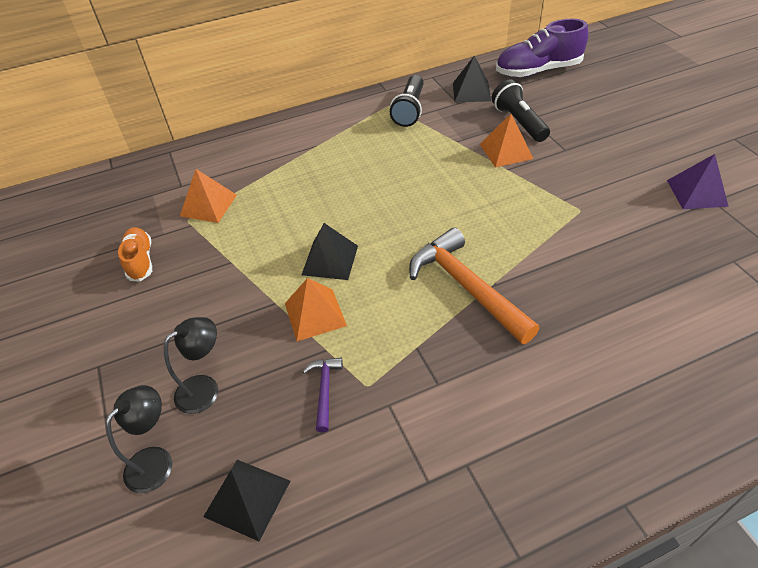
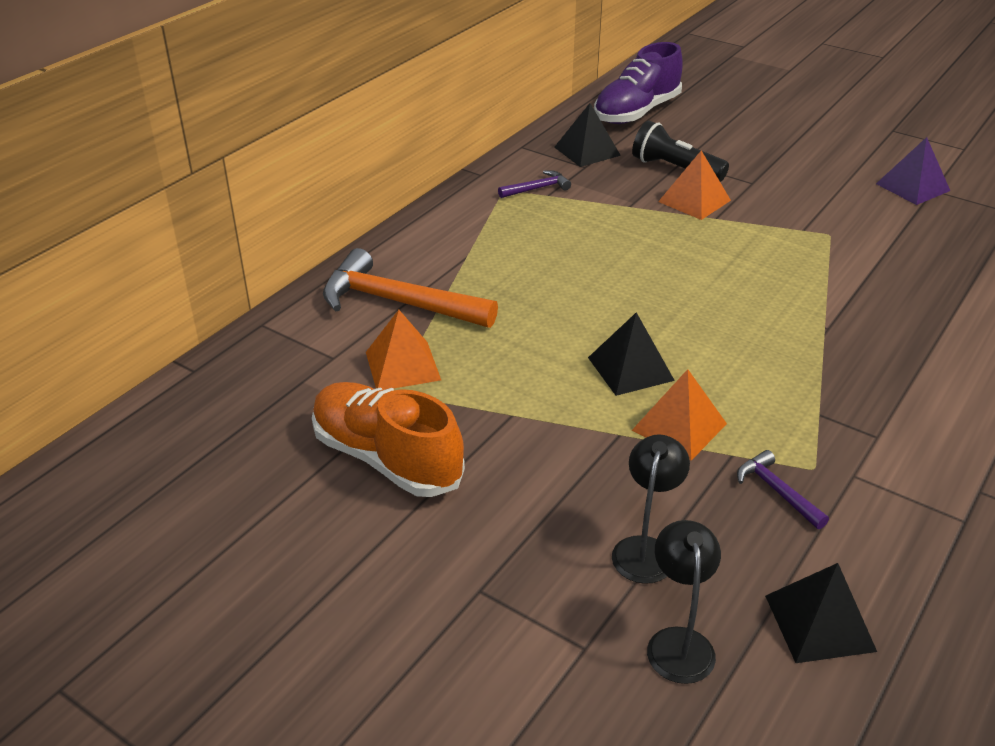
camera: 35 degrees left, 10 degrees down
(140, 261) = (386, 458): orange shoe -> orange shoe, size x1.72
(409, 110) = (537, 188): black flashlight -> purple hammer
(466, 287) = (803, 341): orange hammer -> orange hammer (398, 302)

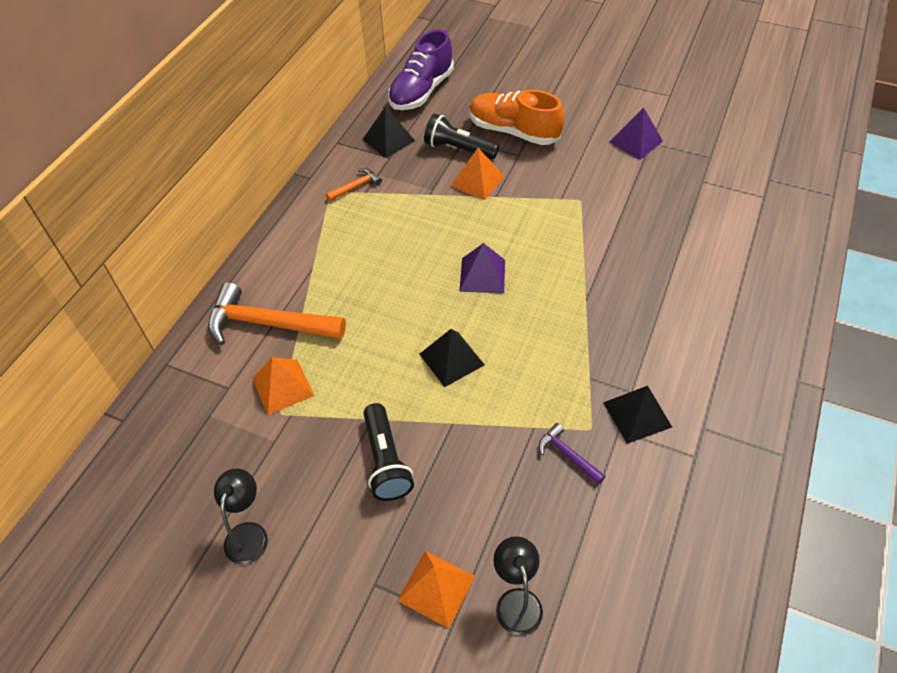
camera: 10 degrees left, 15 degrees up
(386, 458) = (287, 478): orange shoe -> orange shoe (513, 131)
(522, 460) = (386, 461): none -> black flashlight
(537, 188) = (356, 186): purple hammer -> orange hammer
(645, 549) = (484, 525): black lamp -> black lamp (248, 533)
(679, 427) = (493, 408): orange pyramid -> orange pyramid (436, 588)
(686, 291) = (482, 275): none -> purple pyramid
(819, 622) = (607, 564): black pyramid -> black pyramid (637, 414)

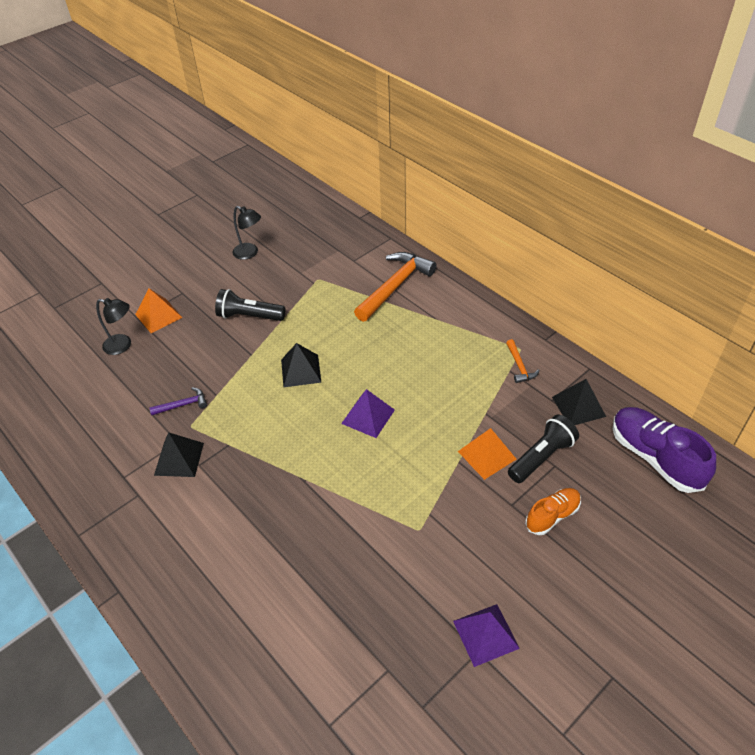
camera: 115 degrees right, 5 degrees down
(283, 387) = (337, 283): orange pyramid -> none
(513, 131) = (552, 516): orange shoe -> orange shoe, size x0.58

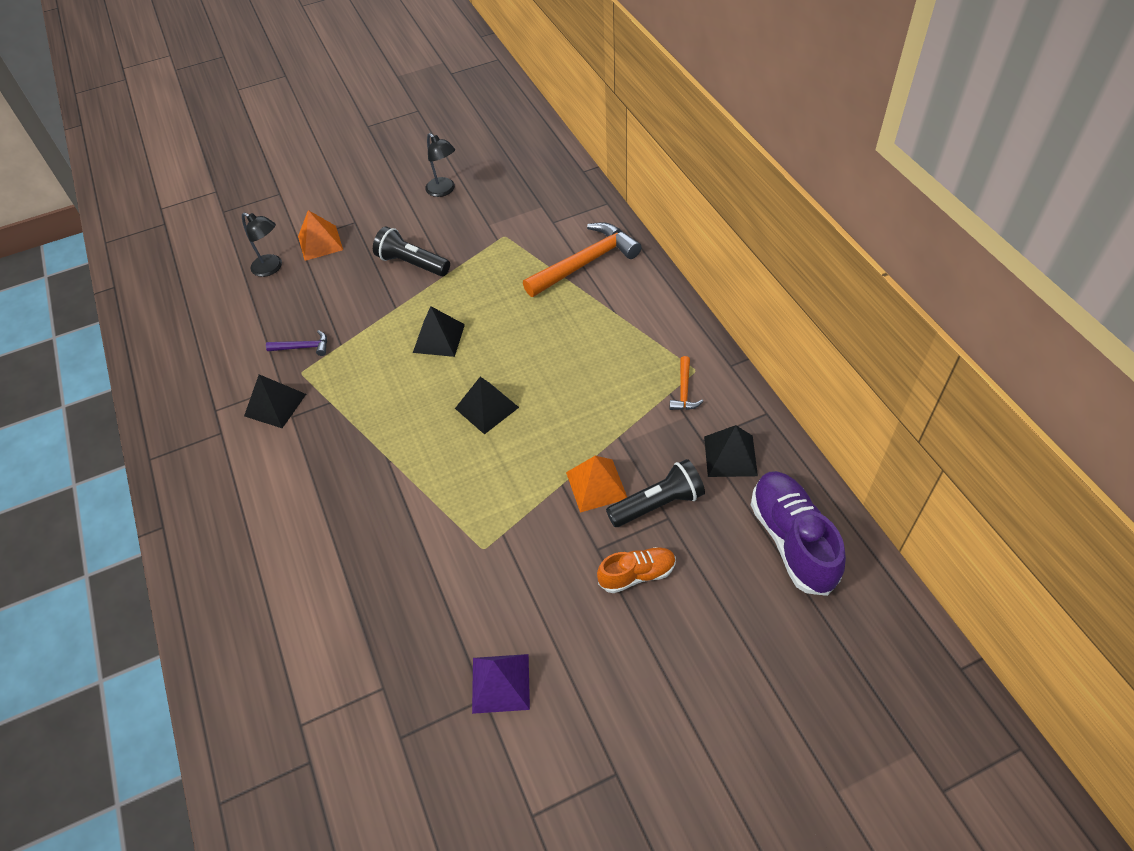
camera: 20 degrees right, 5 degrees up
(368, 416) = (486, 407): purple pyramid -> black pyramid

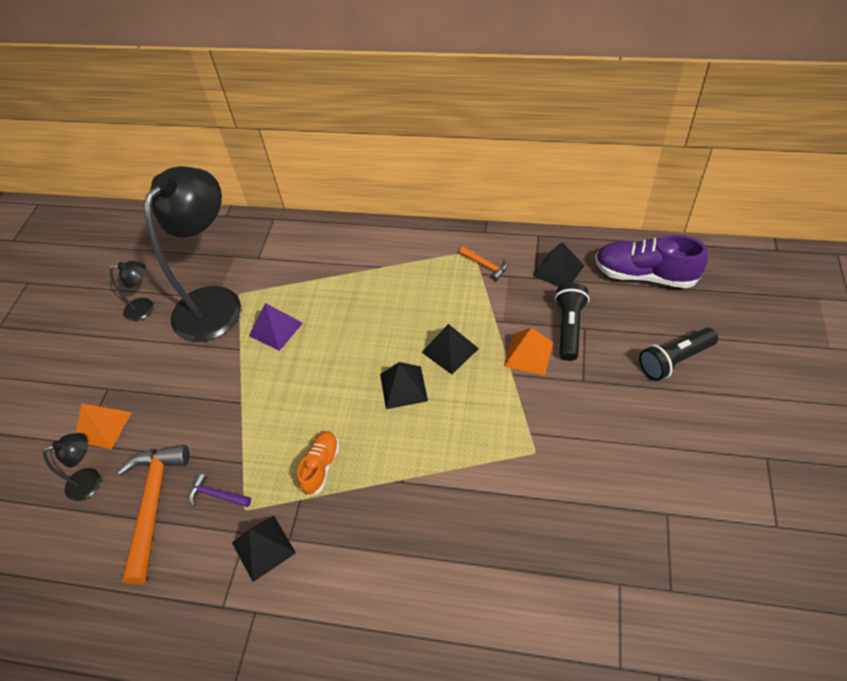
camera: 55 degrees left, 0 degrees up
(303, 347) = (216, 495): purple hammer -> purple hammer turned 105 degrees counterclockwise
(412, 263) = (203, 368): black flashlight -> black flashlight (674, 360)
(439, 338) = (304, 386): black pyramid -> black pyramid (450, 350)
(483, 227) = (215, 302): none -> black lamp
(501, 683) = (660, 496): purple pyramid -> purple pyramid (276, 329)
(585, 263) = (319, 259): orange hammer -> orange hammer (153, 504)
(637, 574) = (619, 368): orange shoe -> orange shoe (321, 466)

